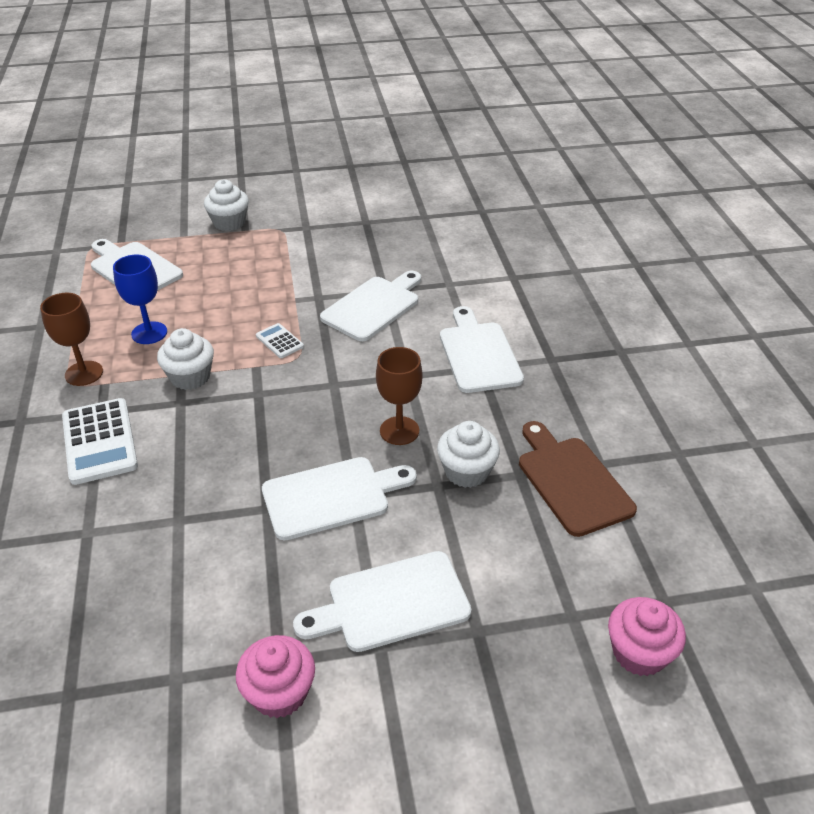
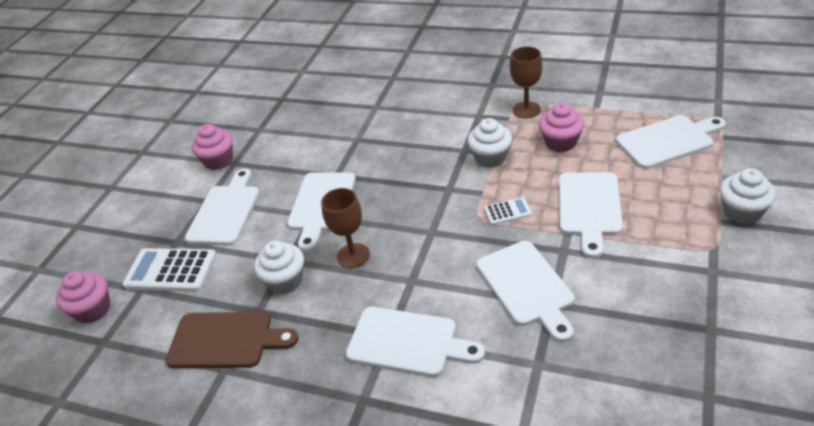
camera: 125 degrees right, 0 degrees up
(99, 441) = (448, 114): white calculator -> white calculator (171, 270)
(149, 333) = (560, 142): blue goblet -> pink cupcake
(253, 294) = (589, 207): none -> white cutting board

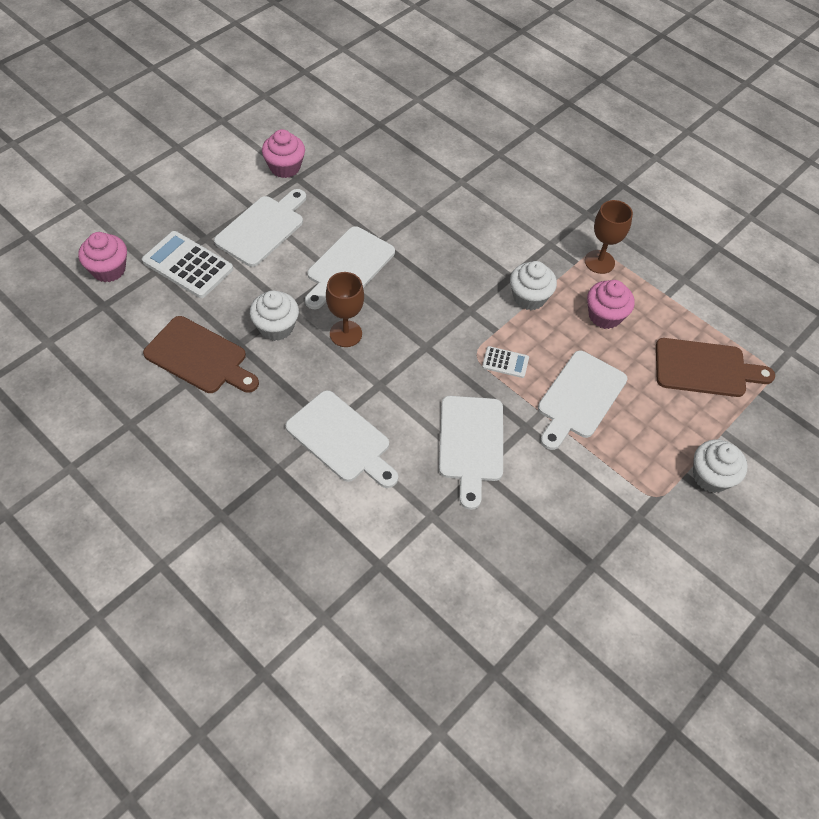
camera: 15 degrees right, 15 degrees up
(668, 141) = (705, 368): white cutting board -> brown cutting board

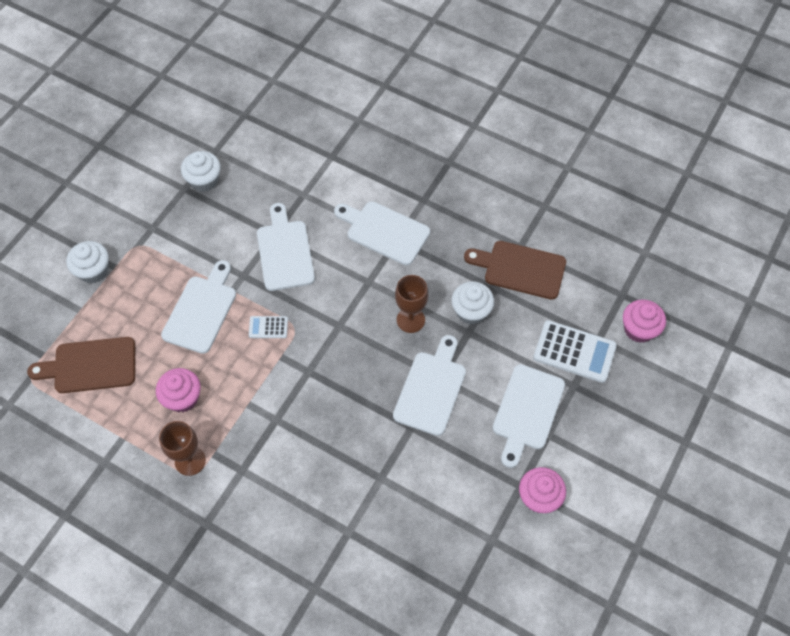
camera: 170 degrees right, 5 degrees up
(529, 297) = (255, 400): white cupcake -> white cupcake (204, 180)

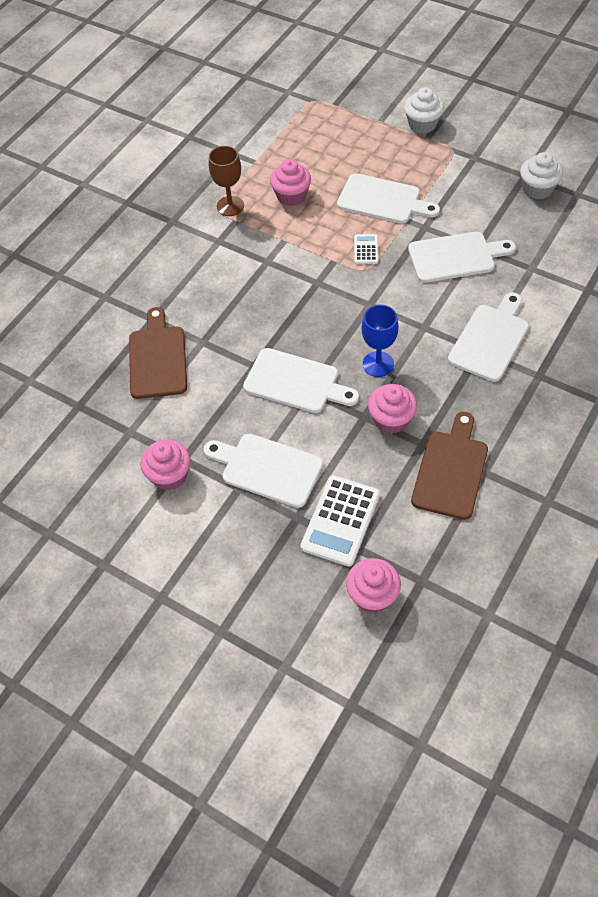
camera: 95 degrees right, 5 degrees down
(90, 366) = (324, 134): brown cutting board -> brown cutting board (157, 358)
(410, 320) = (378, 364): brown goblet -> blue goblet
(471, 311) = (391, 419): white cupcake -> pink cupcake

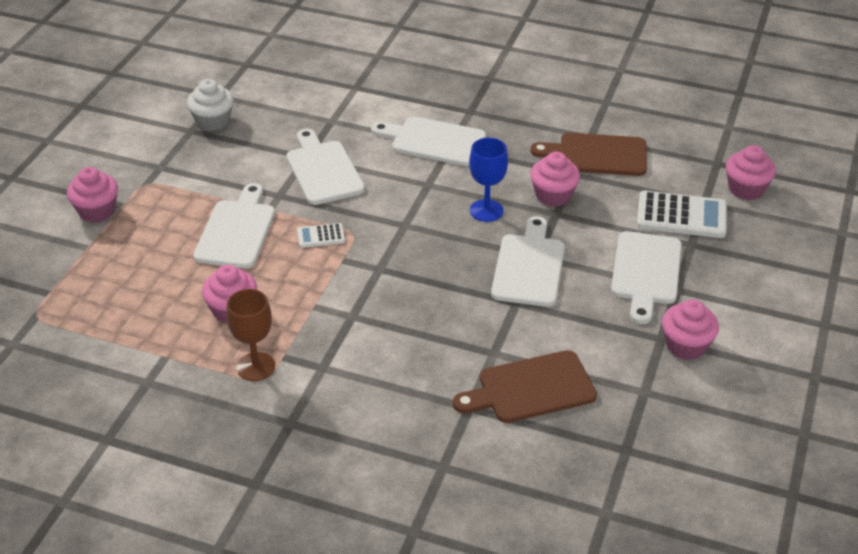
camera: 105 degrees left, 15 degrees down
(422, 124) = (97, 211): white cupcake -> pink cupcake

